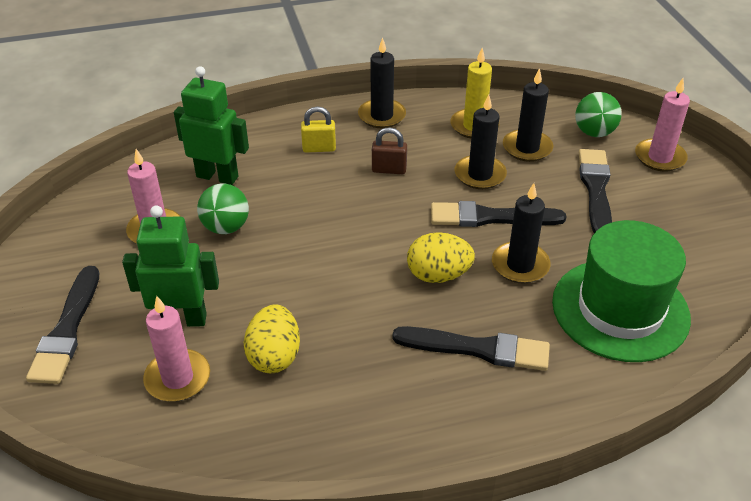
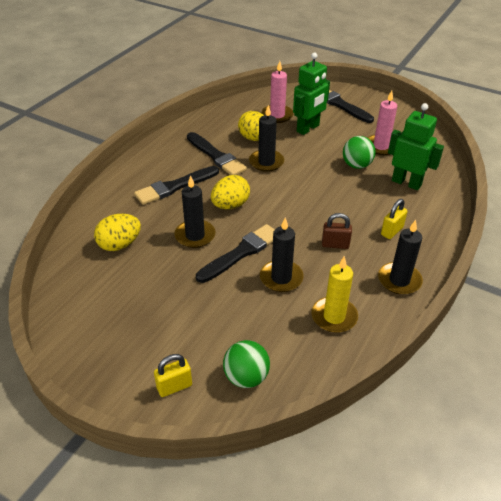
camera: 135 degrees right, 0 degrees up
(217, 176) = (406, 183): green robot -> green robot turned 120 degrees counterclockwise
(389, 169) = (335, 244): brown padlock -> brown padlock turned 45 degrees clockwise
(527, 148) = (277, 323): black candle -> black candle (266, 162)
(595, 189) = (197, 318): black brush -> black brush (216, 156)
(620, 309) = (120, 244): green hat -> yellow egg
(660, 157) = (174, 386): pink candle -> yellow padlock

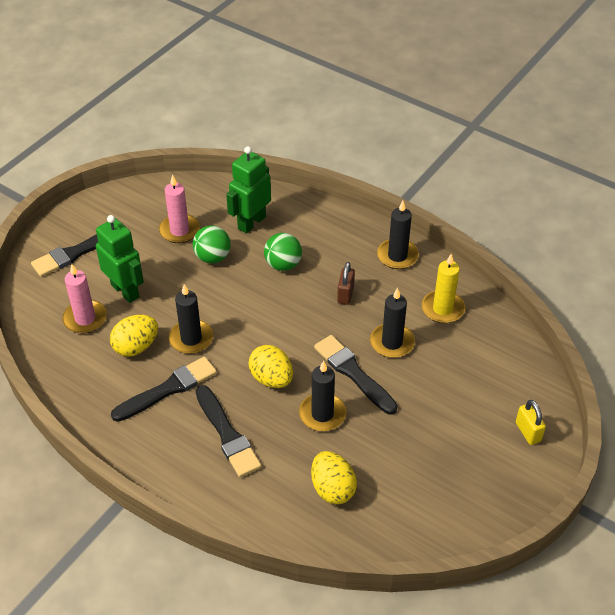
camera: 85 degrees left, 5 degrees up
(246, 377) = (514, 378): green ball -> green ball (283, 264)
(392, 231) = (328, 248): yellow padlock -> none

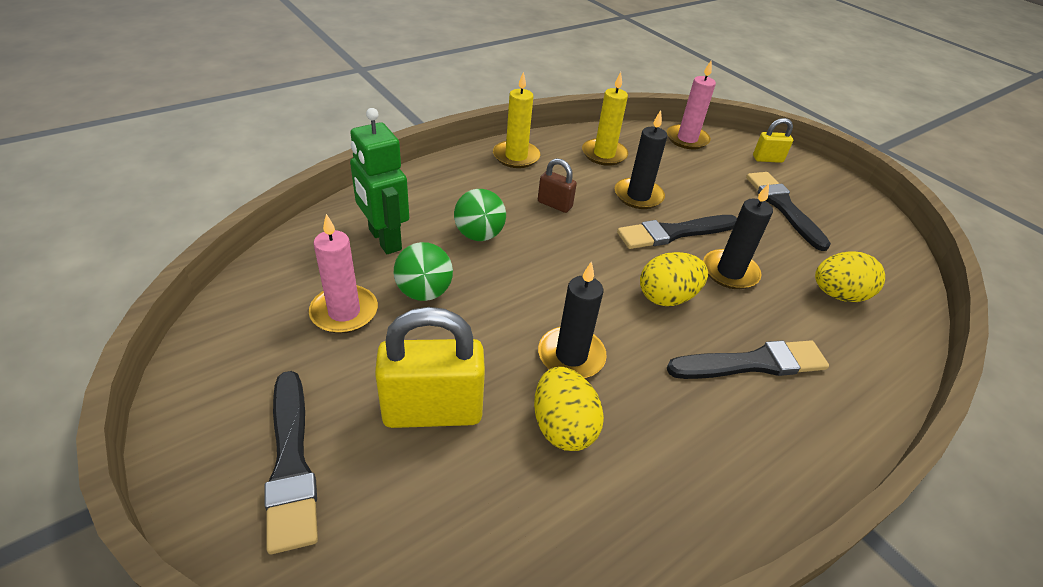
camera: 75 degrees left, 5 degrees down
(85, 319) = (468, 487): pink candle -> pink candle (687, 139)
(125, 291) = (432, 411): green robot -> yellow padlock
(168, 389) = (661, 407): black brush -> black brush (783, 207)
(397, 256) = (516, 156): black candle -> yellow candle

